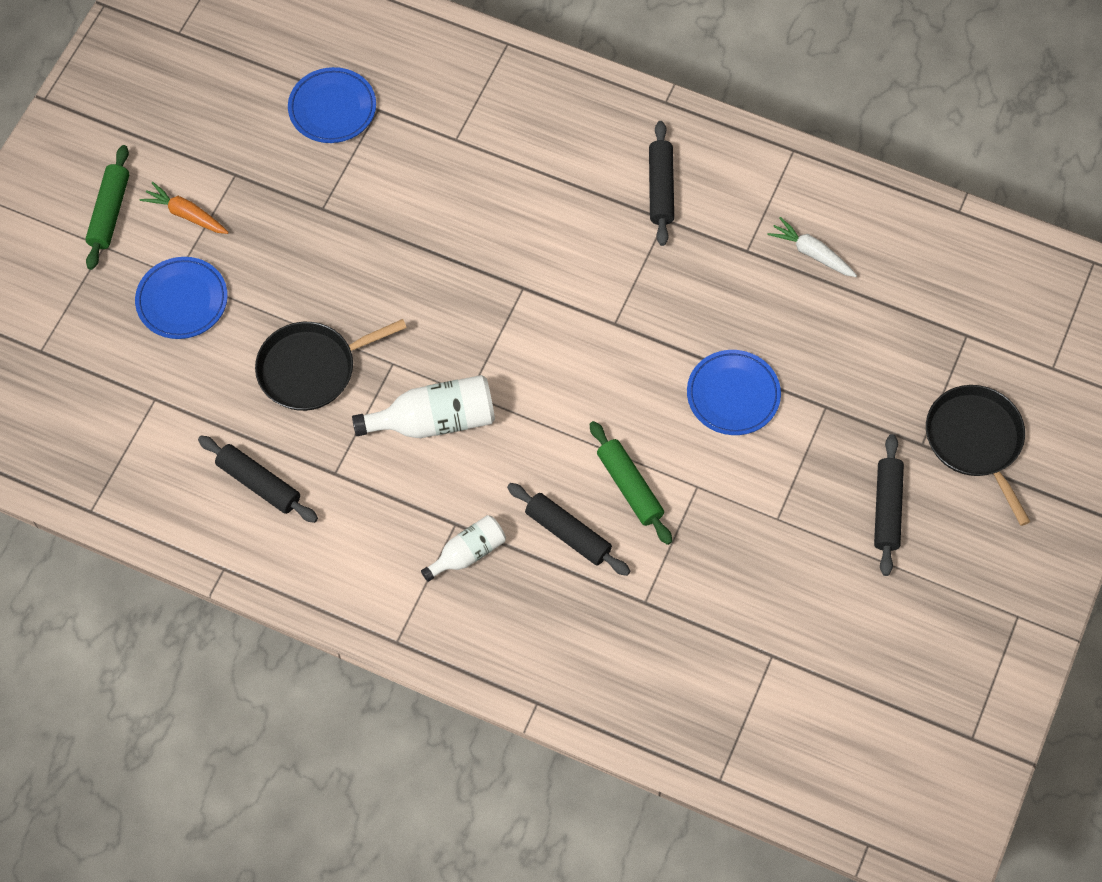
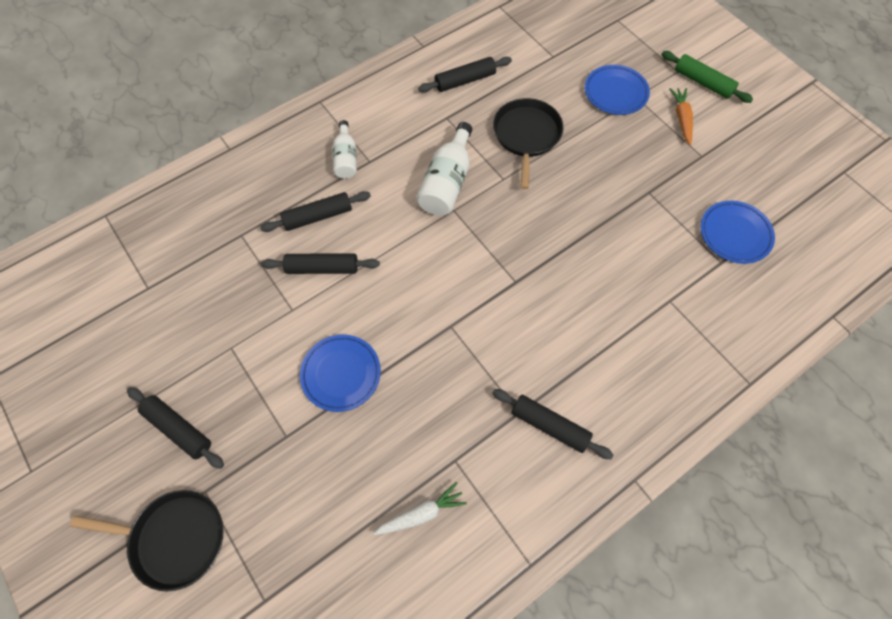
camera: 120 degrees right, 0 degrees up
(186, 214) = (681, 118): orange carrot -> orange carrot turned 60 degrees counterclockwise
(630, 487) = (322, 268): green rolling pin -> black rolling pin

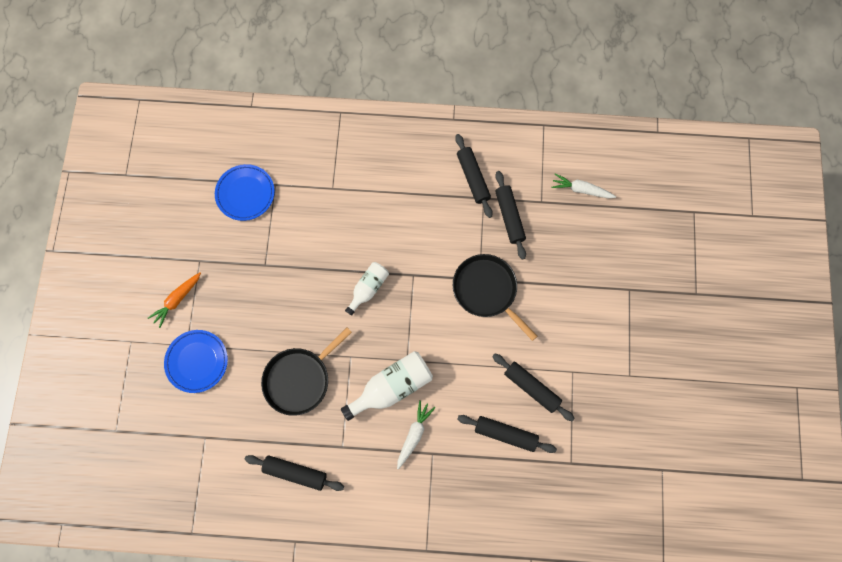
camera: 140 degrees left, 10 degrees up
(174, 538) = (727, 280): black pan -> black pan (487, 290)
(179, 429) = (692, 344): black rolling pin -> black rolling pin (509, 217)
(341, 374) = (570, 302): blue plate -> none
(346, 158) = (448, 471): white bottle -> white bottle (368, 288)
(397, 163) = (414, 434): none -> white carrot
(702, 82) = (126, 316): green rolling pin -> none

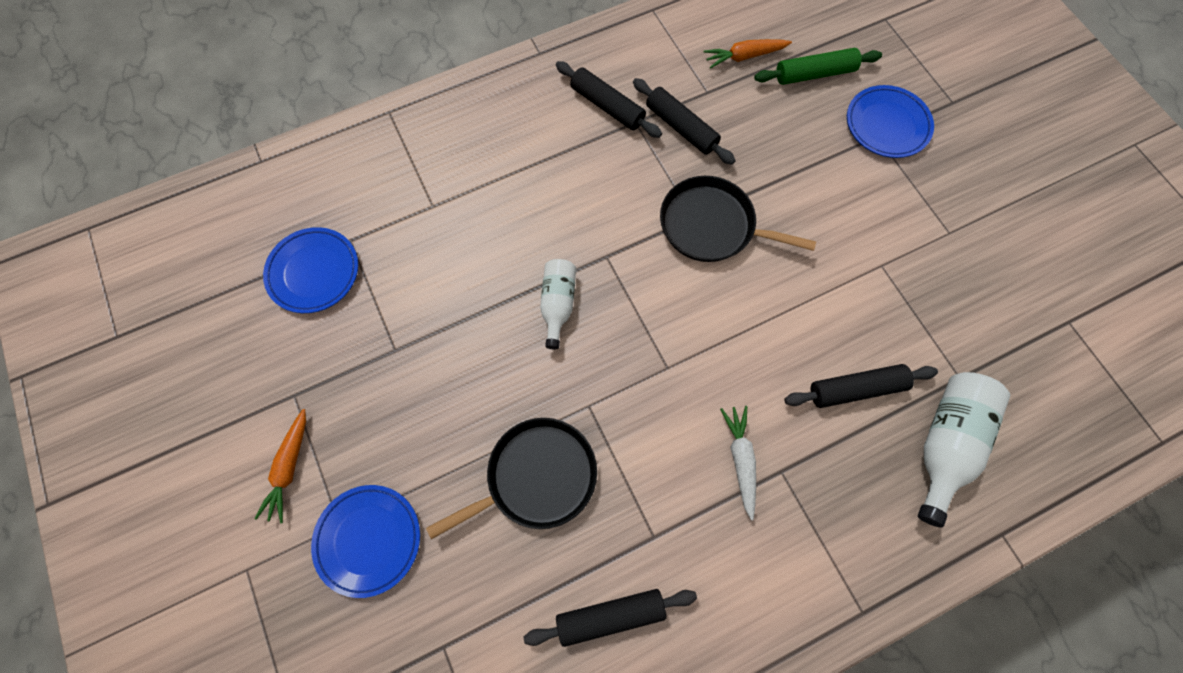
camera: 30 degrees left, 5 degrees down
(300, 379) = (536, 477): black pan -> black pan turned 135 degrees counterclockwise
(392, 387) = (670, 414): white bottle -> white bottle (945, 444)
(531, 387) = (847, 312): black rolling pin -> none
(581, 190) = (744, 57): white carrot -> orange carrot
(618, 226) = (814, 74): none -> green rolling pin
(641, 285) = (887, 125): none -> blue plate

